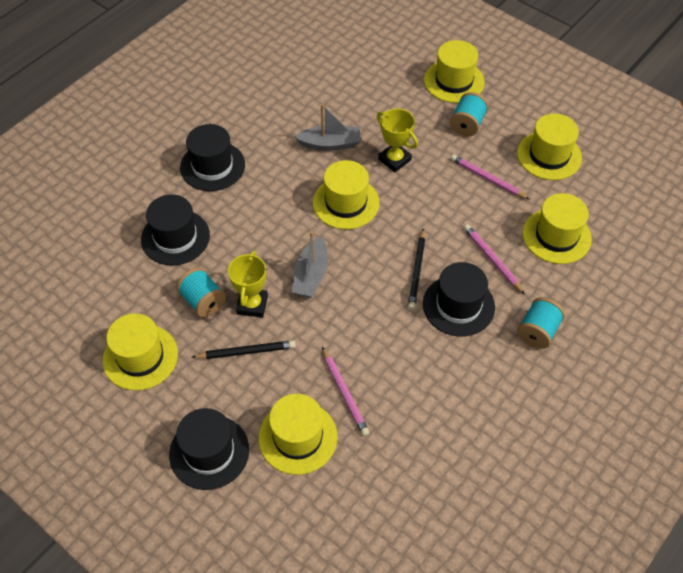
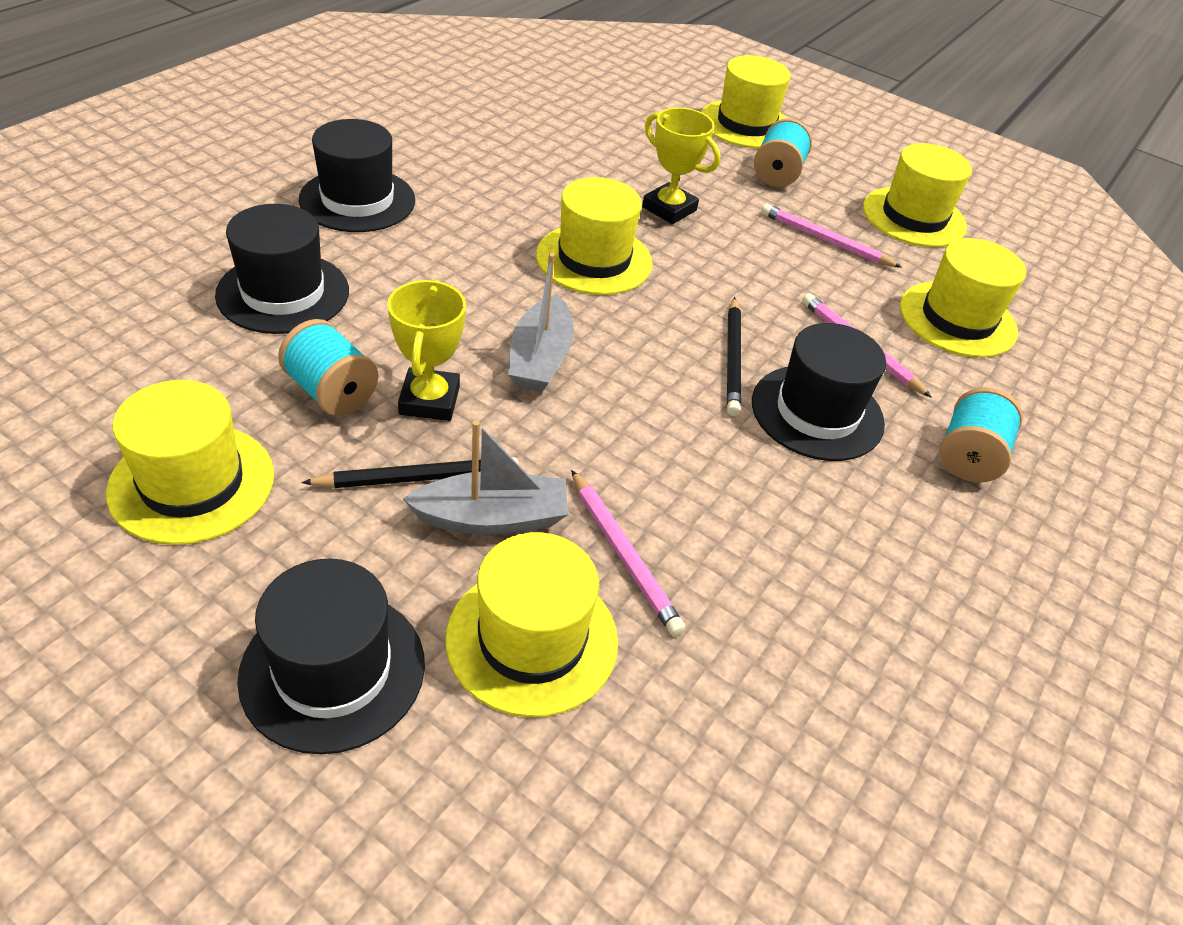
camera: 10 degrees left, 10 degrees down
(330, 144) = (560, 184): grey boat -> grey boat (492, 518)

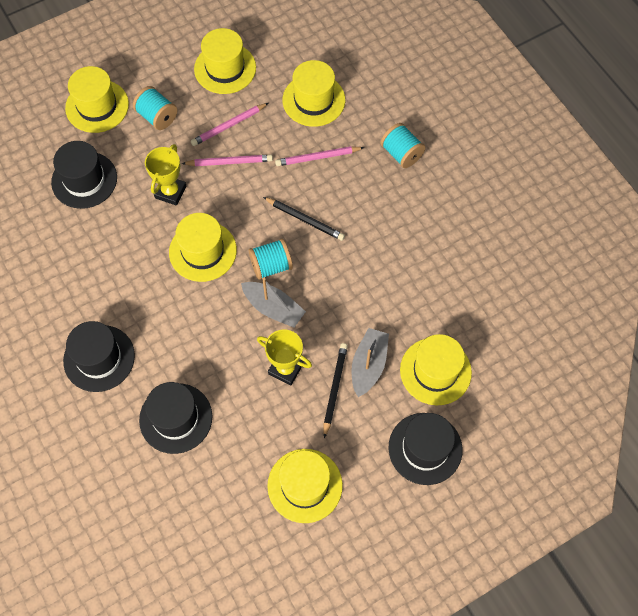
camera: 60 degrees left, 20 degrees up
(331, 391) = (264, 412): turquoise spool -> turquoise spool (271, 266)
(624, 555) = (406, 320): pink pencil -> pink pencil (229, 162)
(669, 209) = (170, 192): yellow trophy -> yellow trophy turned 45 degrees counterclockwise
(817, 412) = (353, 201): black hat -> black hat (84, 180)

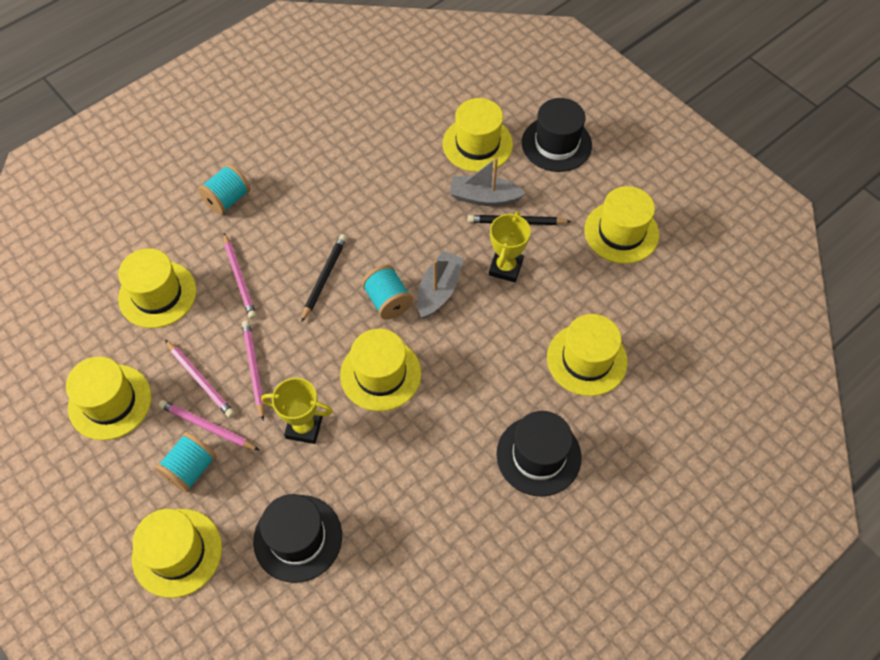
camera: 100 degrees left, 5 degrees down
(176, 418) = (587, 359): black hat -> yellow hat
(188, 128) = (207, 427): none -> pink pencil

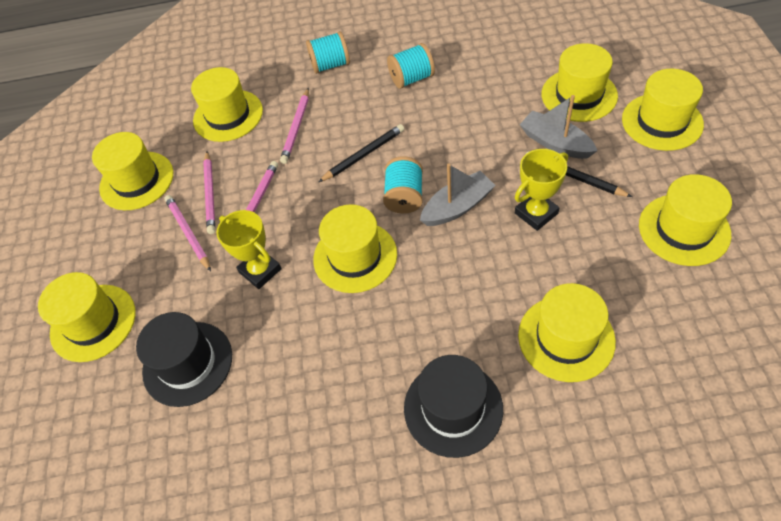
camera: 40 degrees right, 5 degrees down
(190, 469) = (152, 260): turquoise spool -> turquoise spool (411, 79)
(556, 144) = (662, 122): black hat -> yellow hat

